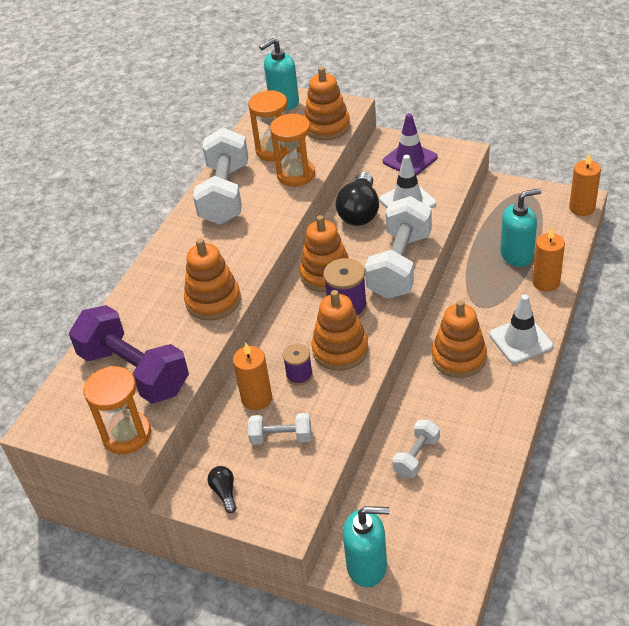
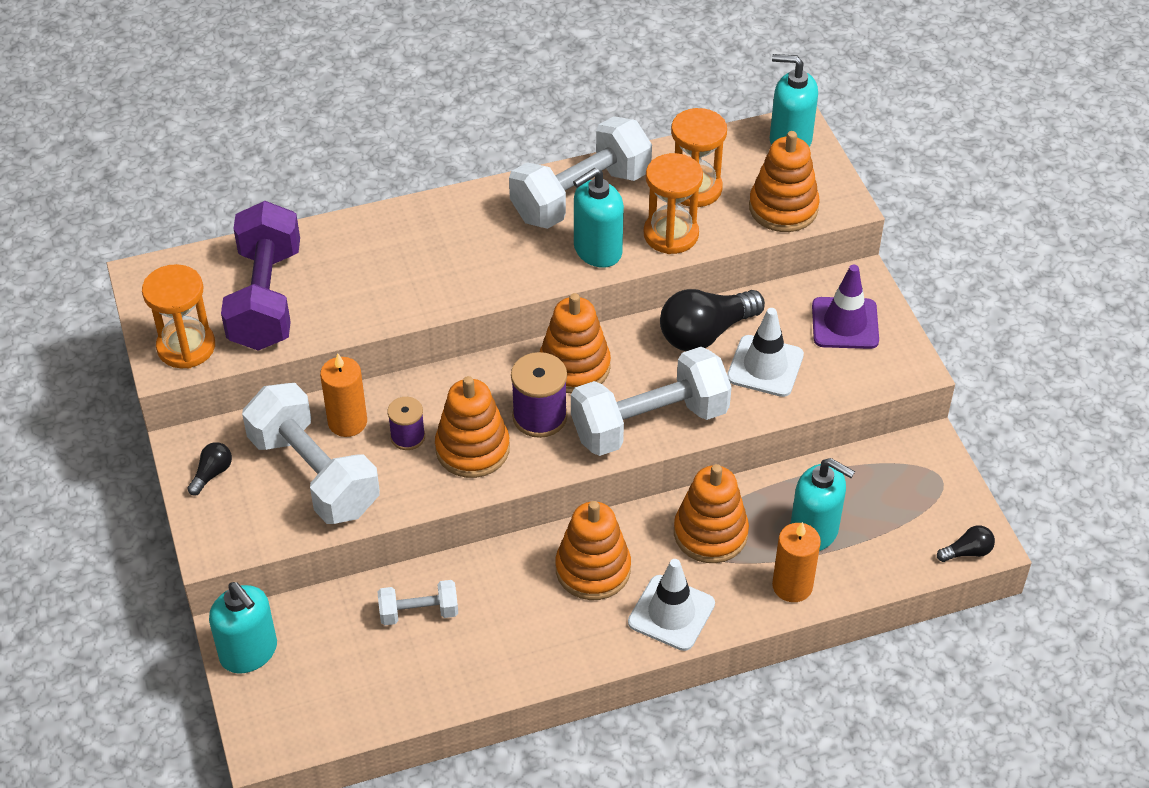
camera: 45 degrees right, 5 degrees up
(213, 301) = (411, 294): orange stacking toy -> orange stacking toy (710, 533)
(273, 208) = (597, 251): none -> turquoise soap dispenser
(281, 437) = (314, 474): white dumbbell -> white dumbbell, size x2.02
(582, 208) = (967, 552): orange candle -> black light bulb

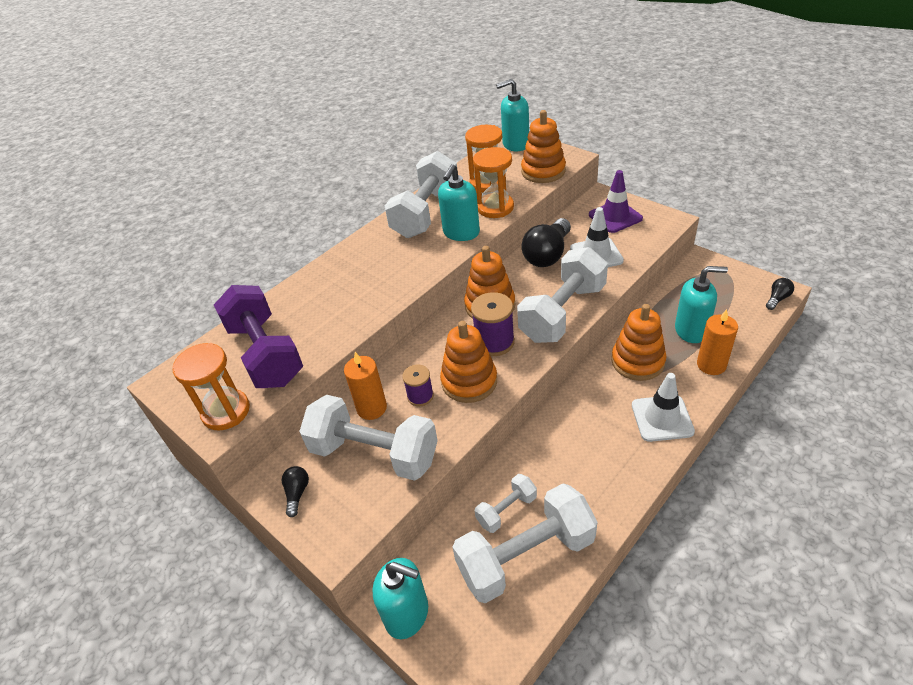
camera: 25 degrees left, 5 degrees down
(400, 666) = (526, 556): none -> white dumbbell
(593, 569) = (591, 419): orange stacking toy -> none

